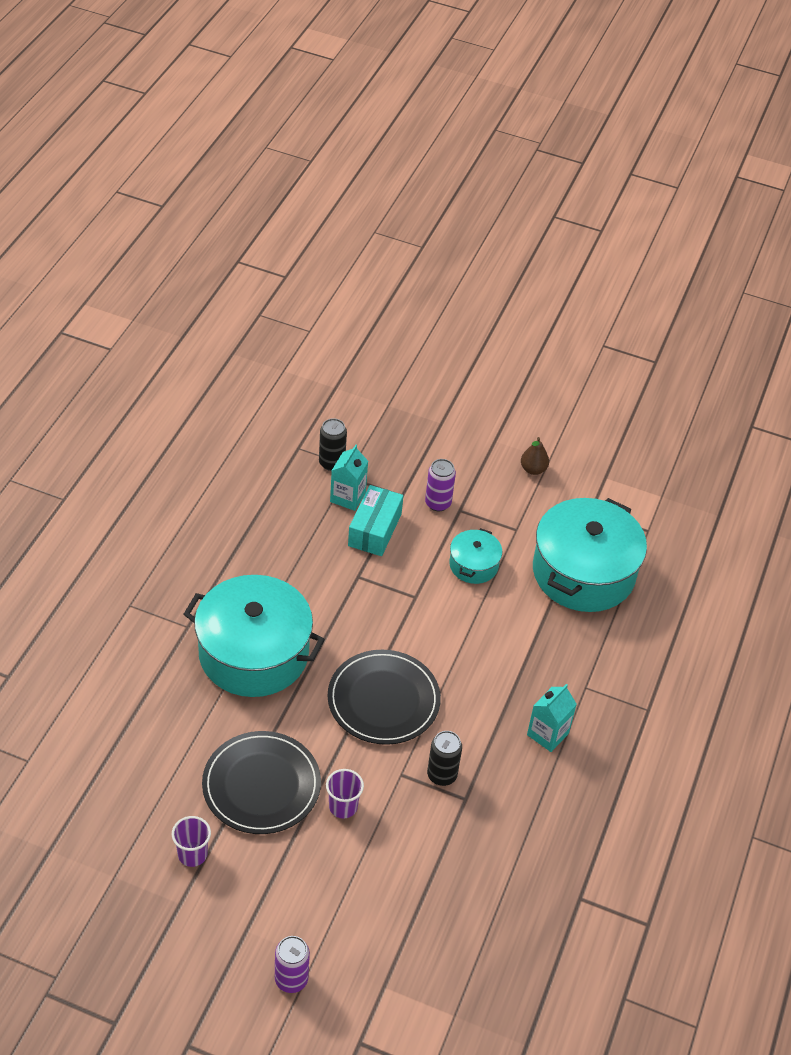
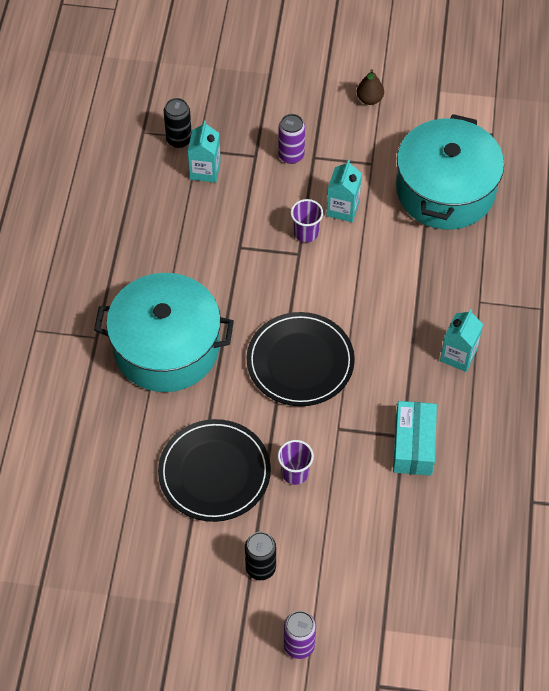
camera: 10 degrees left, 10 degrees up
(192, 854) = (172, 554): purple cup -> purple cup (306, 233)
(374, 530) = (240, 197): turquoise box -> turquoise box (413, 445)
(442, 775) = (375, 419): black can -> black can (260, 568)
(473, 565) = (343, 208): turquoise pot -> turquoise carton

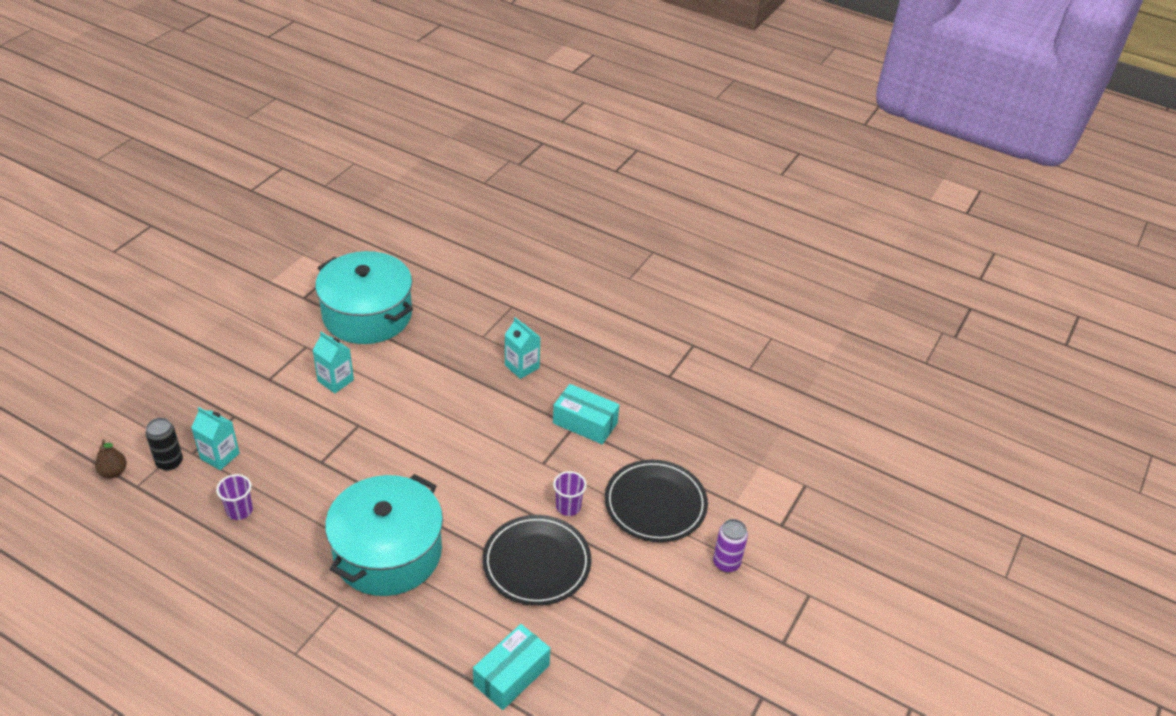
camera: 70 degrees left, 15 degrees down
(85, 502) = (511, 675): none -> turquoise box
(260, 568) = (644, 563): black can -> none
(291, 155) = (254, 392): purple can -> none
(300, 361) = (464, 464): black plate -> black plate (655, 503)
(306, 233) = (341, 412): purple cup -> purple cup (239, 510)
(369, 99) = (241, 323): brown pear -> brown pear (113, 472)

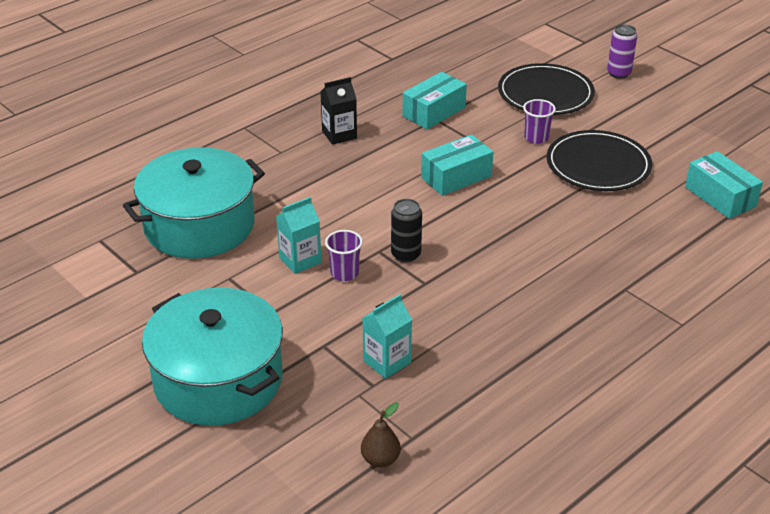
camera: 70 degrees left, 5 degrees down
(169, 462) = (381, 406): black can -> black can (406, 255)
(239, 510) = (479, 351): purple cup -> purple cup (344, 273)
(388, 552) = (565, 250): turquoise pot -> turquoise pot (218, 380)
(481, 457) = (456, 177): none -> turquoise box
(522, 366) = (339, 135): turquoise carton -> black carton

